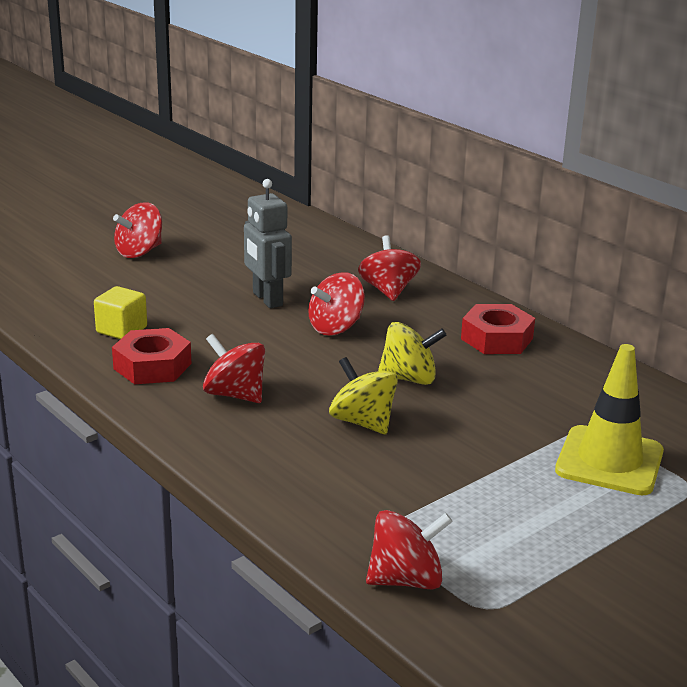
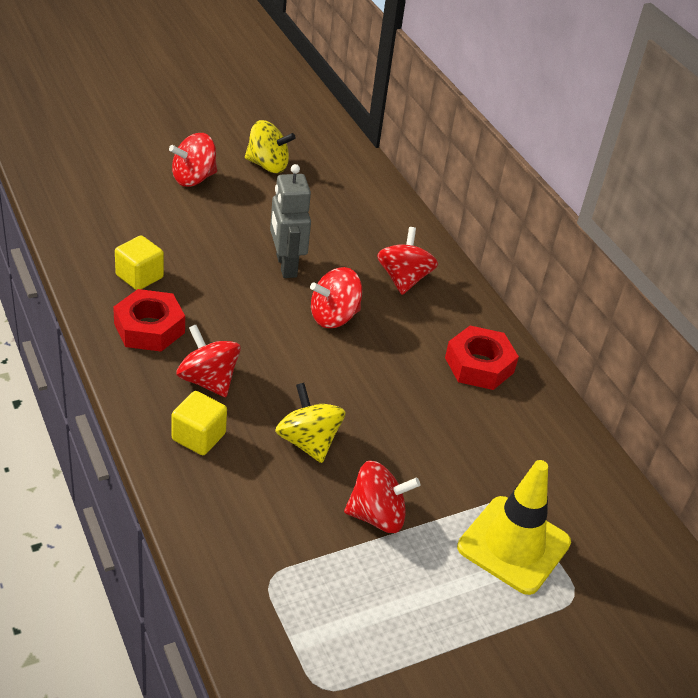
camera: 10 degrees right, 15 degrees up
(248, 438) = (198, 437): none -> yellow cube
(406, 579) = (266, 637): red spinning top -> red spinning top (377, 516)
(409, 378) = (374, 397): yellow spinning top -> yellow spinning top (267, 165)

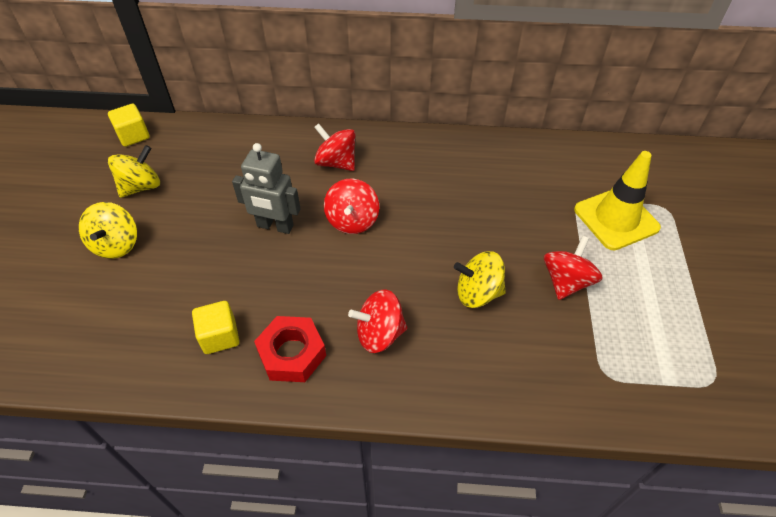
camera: 55 degrees left, 10 degrees up
(193, 178) = (116, 244): red spinning top -> yellow spinning top
(198, 437) = (440, 366): yellow cube -> yellow cube (133, 135)
(479, 365) = (447, 162): red nut -> none

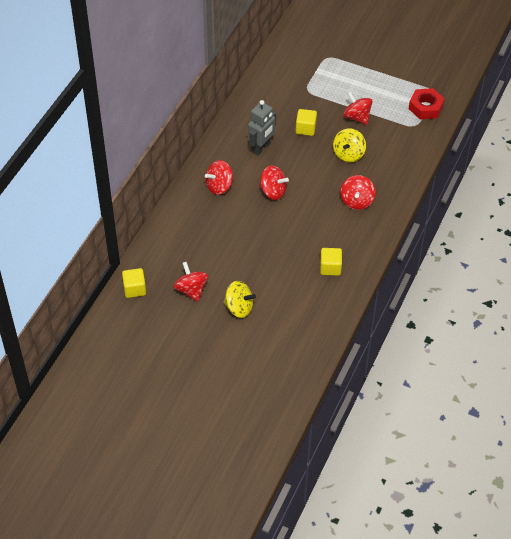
camera: 70 degrees left, 0 degrees up
(141, 186) = (191, 290): yellow spinning top -> red spinning top
(275, 226) = (260, 228): grey robot -> grey robot (261, 148)
(292, 354) = (354, 239): red nut -> red nut (425, 107)
(499, 223) = (305, 129): none -> yellow cube
(616, 219) = (325, 80): yellow traffic cone -> none

